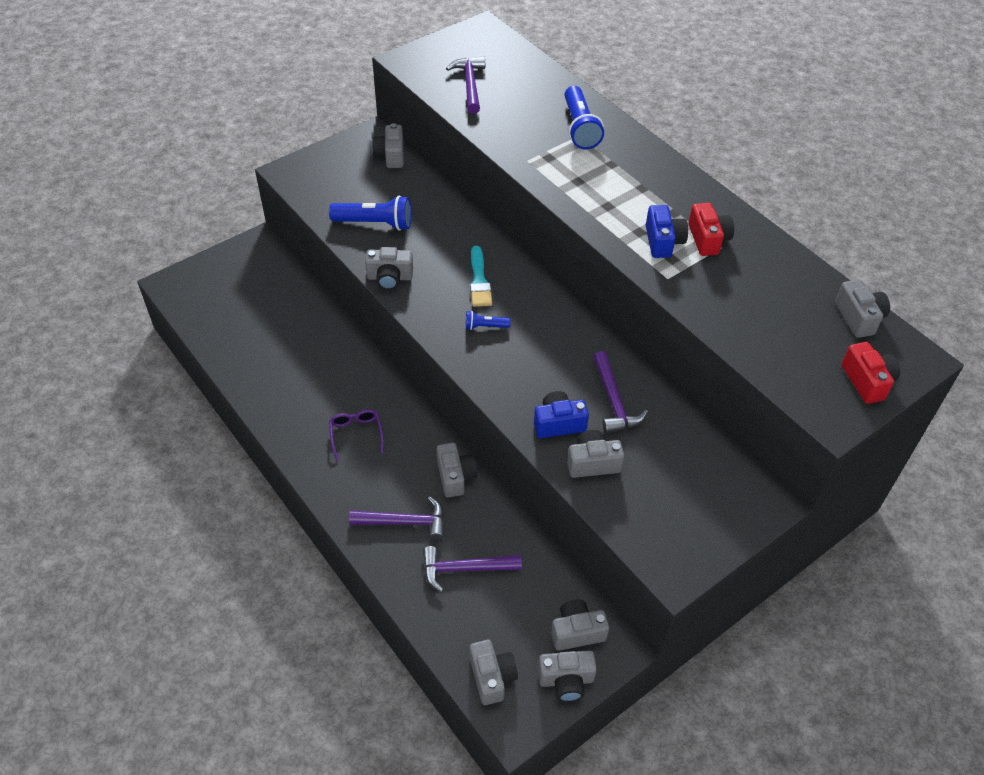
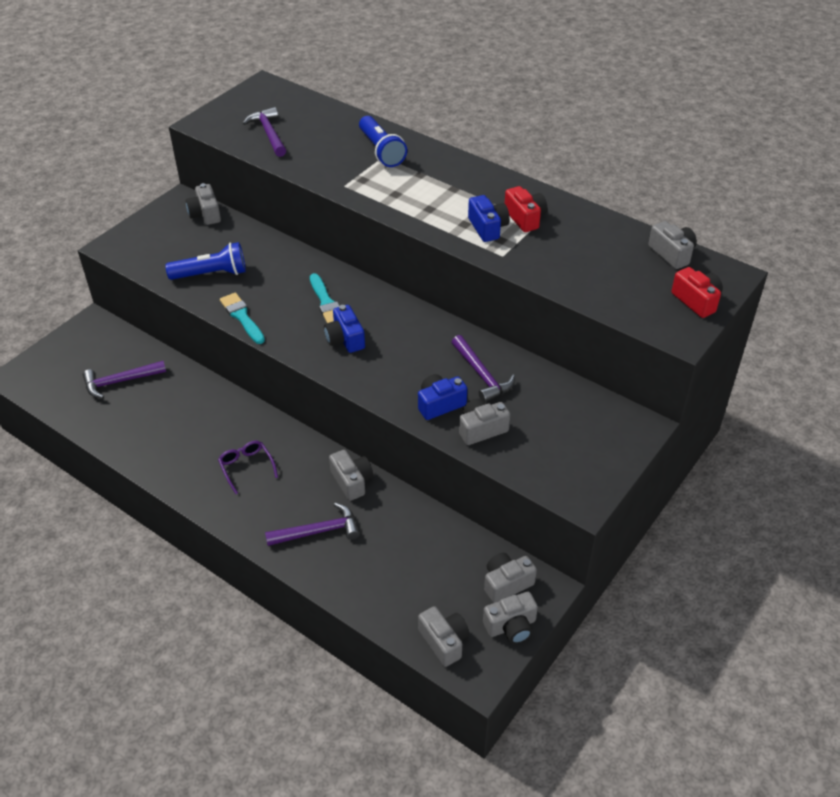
camera: 15 degrees left, 5 degrees down
(389, 278) = (242, 317): grey camera -> turquoise brush
(465, 569) = (388, 557): purple hammer -> purple hammer (120, 381)
(485, 326) = (345, 339): blue flashlight -> blue camera

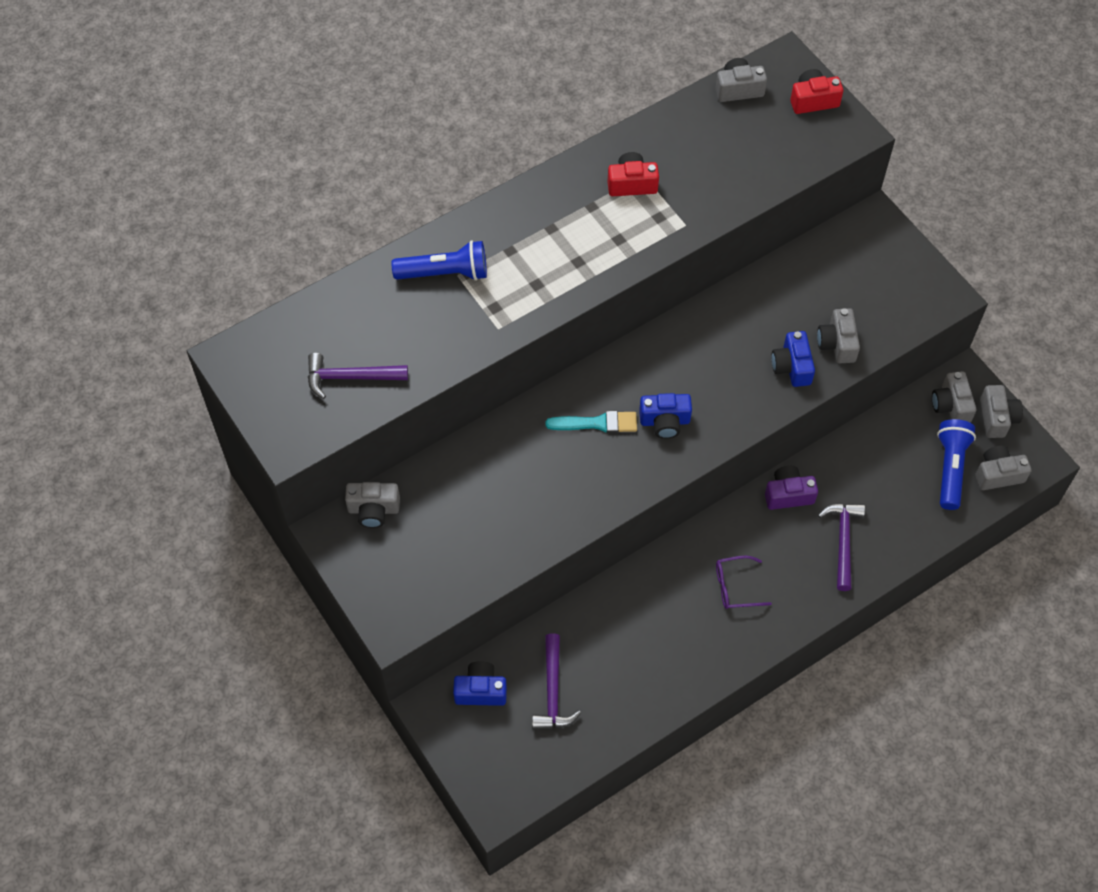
camera: 70 degrees left, 15 degrees up
(211, 274) = (497, 527): blue flashlight -> blue flashlight (950, 468)
(242, 317) = (588, 512): turquoise brush -> none
(352, 481) = (788, 494): grey camera -> purple camera
(481, 375) = (763, 318): purple hammer -> none
(488, 228) = (634, 221): blue camera -> blue camera (480, 690)

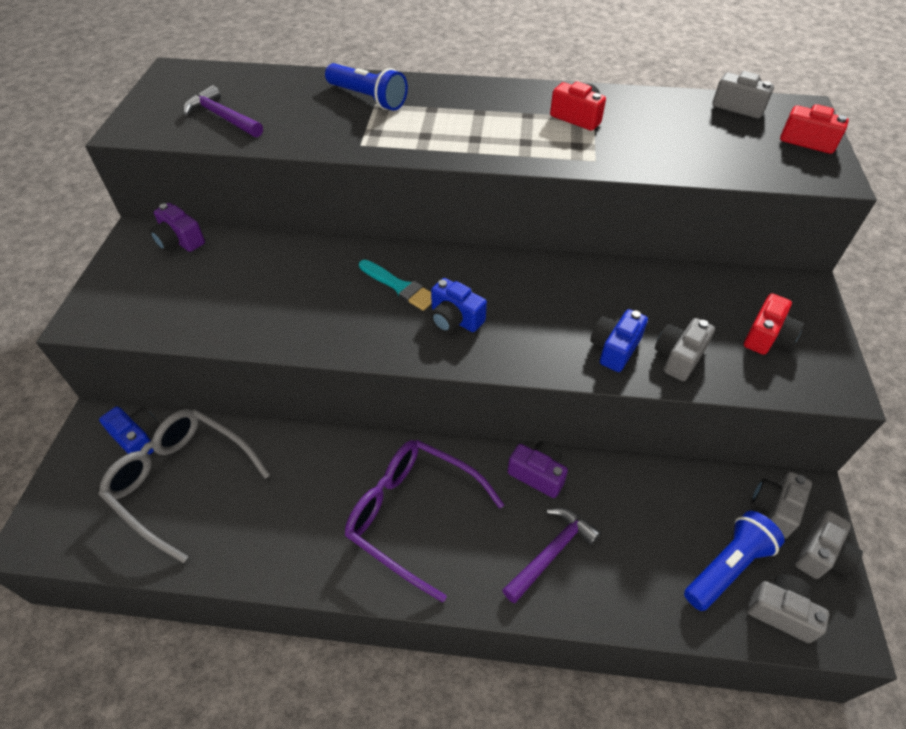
camera: 40 degrees right, 10 degrees down
(373, 510) = (179, 241): grey camera -> purple camera
(553, 691) = (182, 481): purple hammer -> grey glasses
(735, 587) = (413, 516): purple glasses -> purple glasses, size x2.03
(879, 284) = (767, 337): none -> red camera

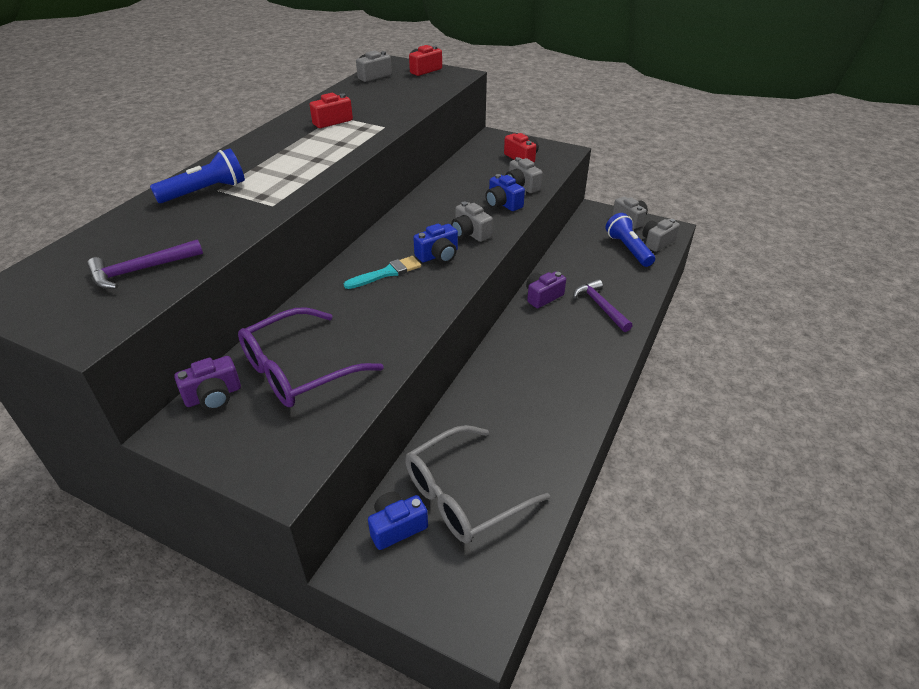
camera: 70 degrees left, 10 degrees down
(413, 516) = (552, 359): purple glasses -> purple glasses (299, 369)
(774, 509) = (599, 223): grey camera -> grey camera (470, 233)

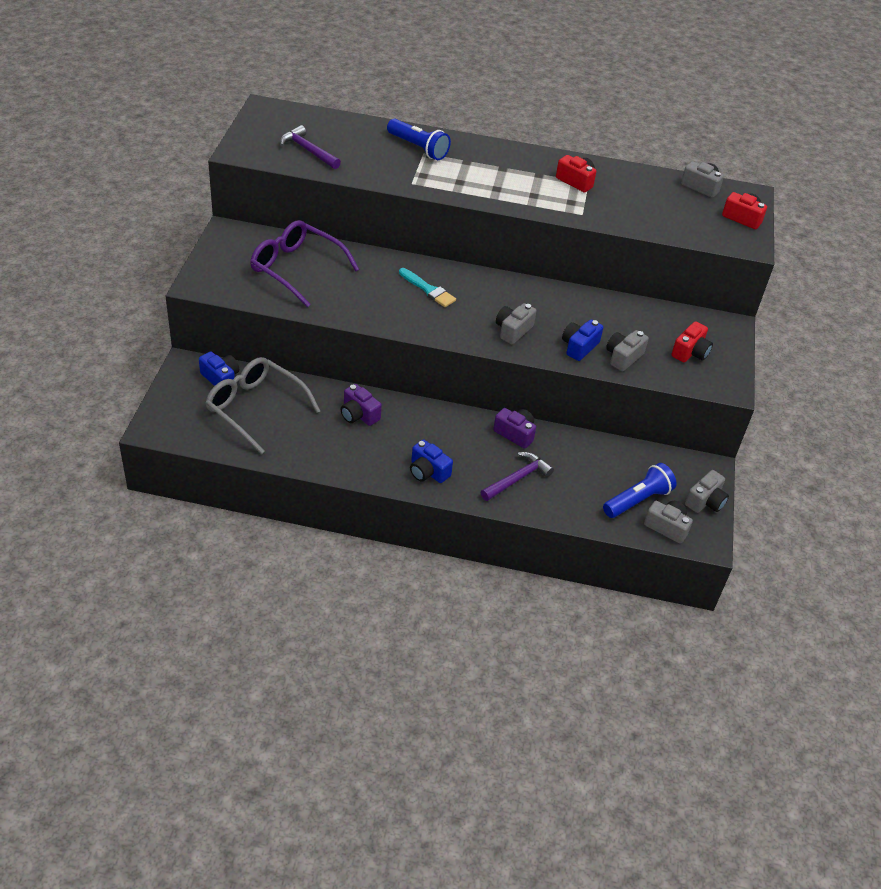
camera: 70 degrees right, 5 degrees up
(213, 396) = (261, 238): purple camera -> purple camera (359, 414)
(438, 255) = (467, 315): blue camera -> blue camera (428, 471)

